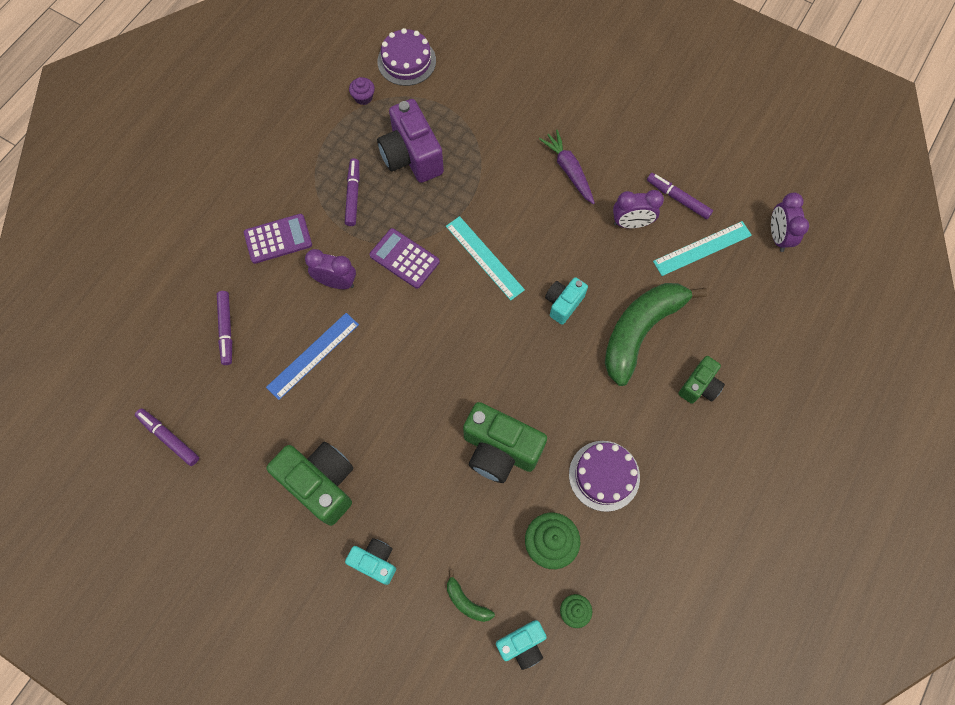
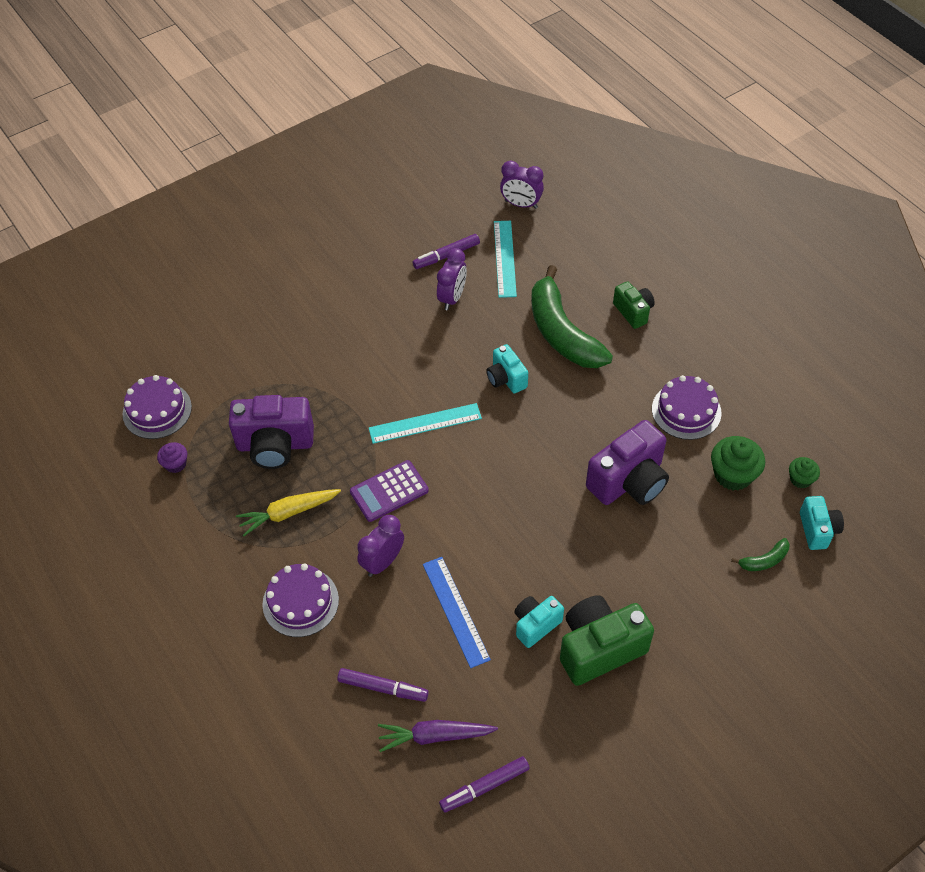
camera: 65 degrees left, 15 degrees down
(278, 239) = (300, 602): purple calculator -> purple cake
(353, 195) = (288, 513): purple marker -> yellow carrot
(375, 561) = (698, 625): turquoise camera -> turquoise camera (535, 625)
(500, 450) = (629, 481): green camera -> purple camera
(569, 170) = (370, 323): purple carrot -> purple carrot (435, 736)

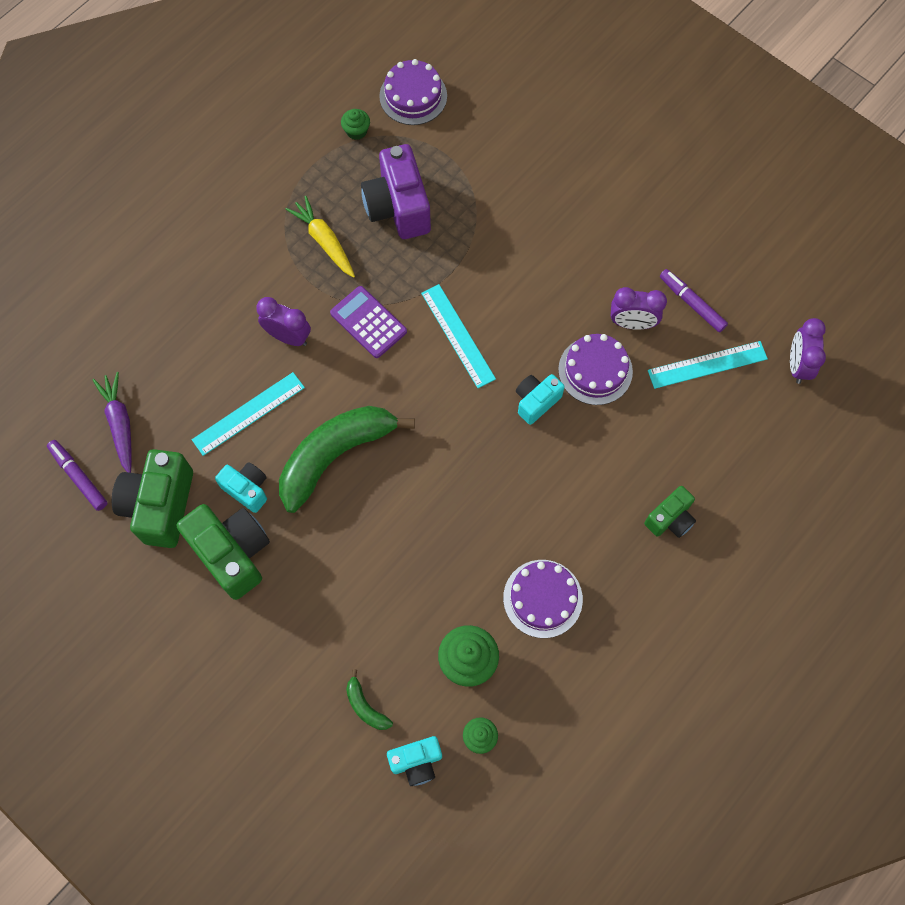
camera: 75 degrees right, 15 degrees up
(175, 464) = (356, 131): purple cupcake -> green cupcake
(300, 602) = (233, 278): purple cake -> purple cake (595, 370)
(383, 688) = (159, 369): purple marker -> none
(456, 611) = (248, 413): blue ruler -> turquoise ruler
(535, 708) = (160, 505): none -> green camera
(562, 332) = (616, 446): green banana -> green banana (335, 455)
(629, 481) = (433, 551): purple camera -> none

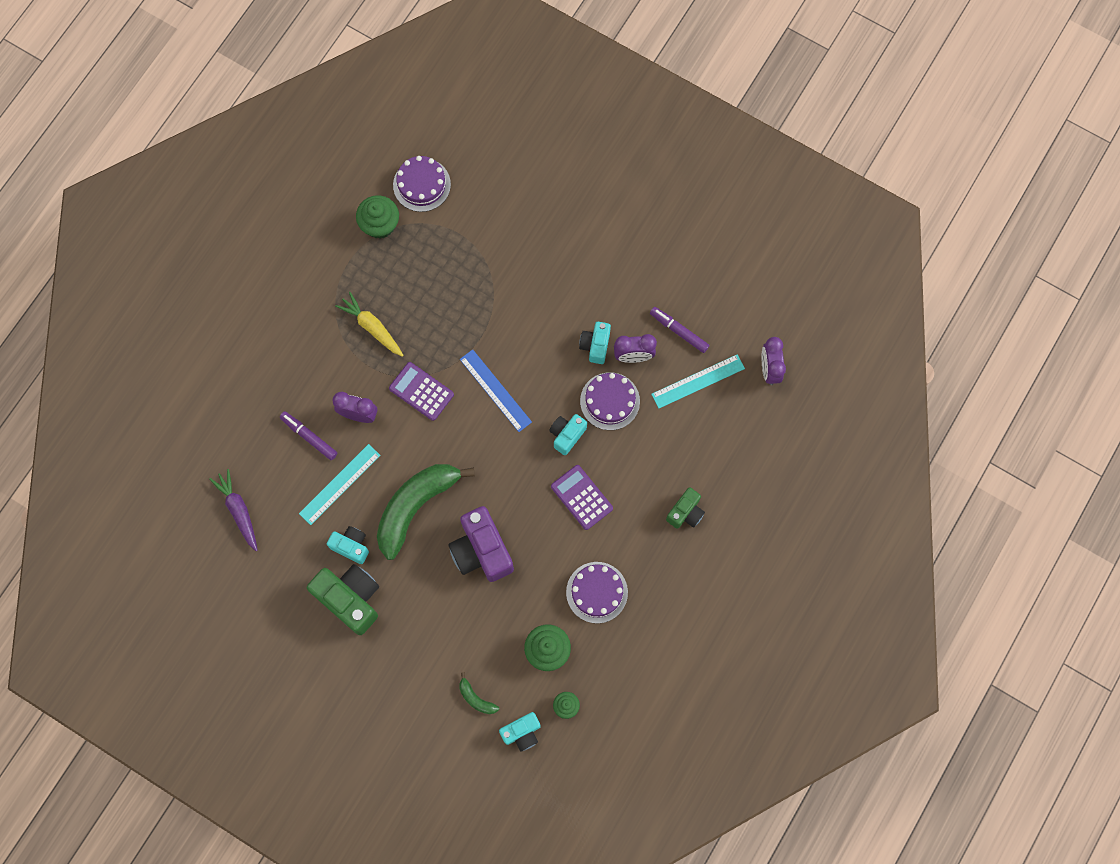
camera: 10 degrees left, 5 degrees up
(78, 477) = (215, 559): purple marker -> purple marker (309, 437)
(160, 505) = (285, 571): green camera -> none
(356, 131) = (380, 224): green cupcake -> green cupcake, size x1.74
(398, 207) = (427, 287): purple camera -> purple camera (481, 551)
(457, 336) = (495, 390): turquoise ruler -> blue ruler
(542, 478) = (581, 497): none -> purple calculator
(587, 304) = (595, 345): none -> turquoise camera

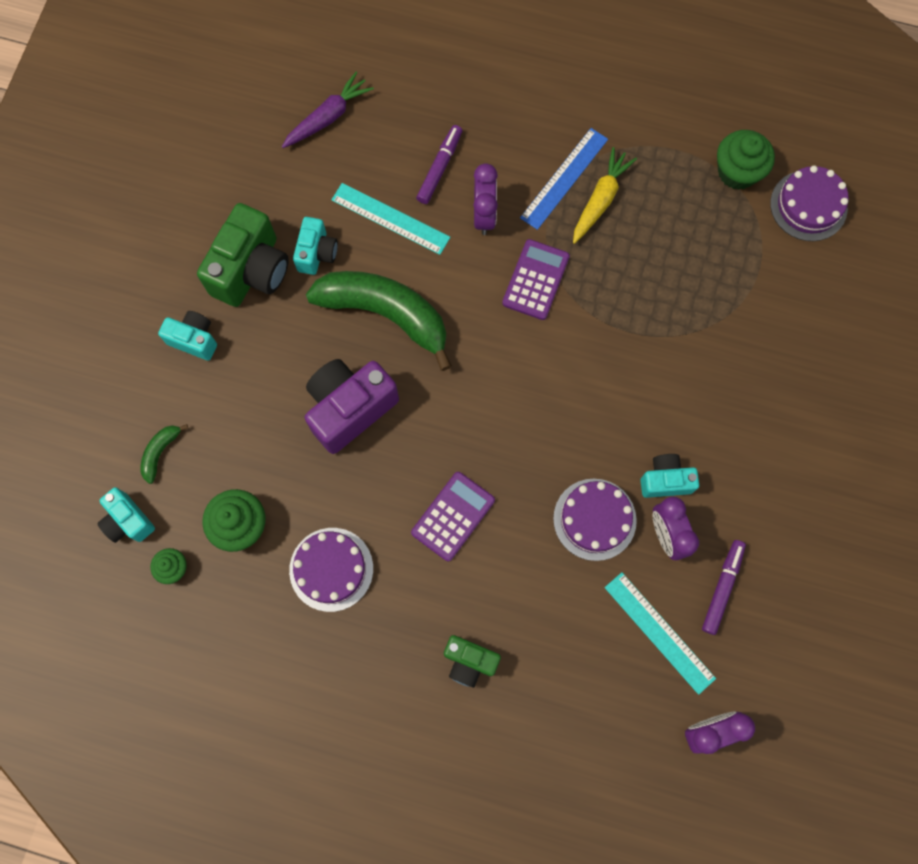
camera: 75 degrees right, 0 degrees up
(495, 390) = (564, 369): blue ruler -> blue ruler (564, 178)
(567, 435) = (531, 475): turquoise camera -> turquoise camera (194, 339)

